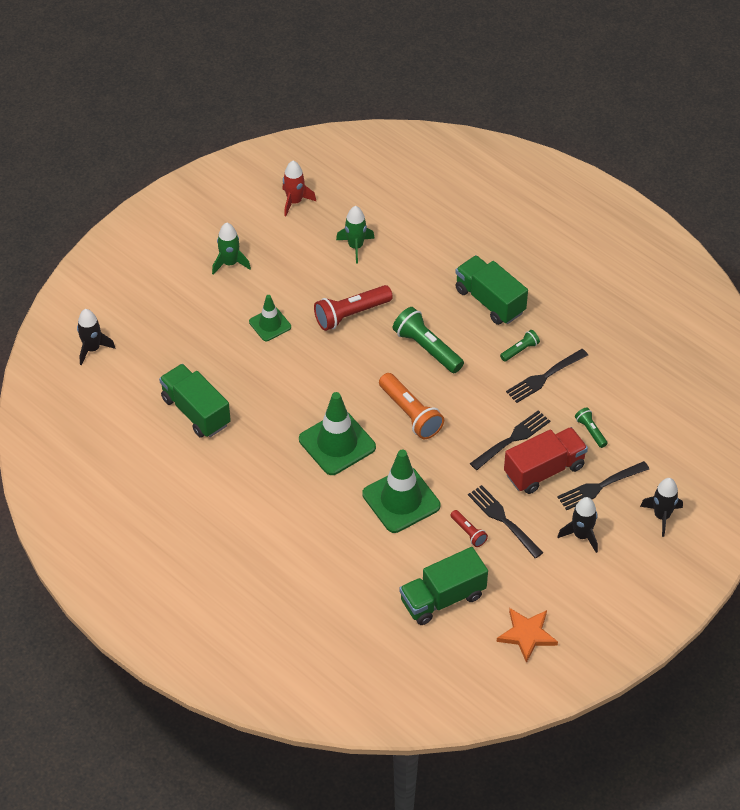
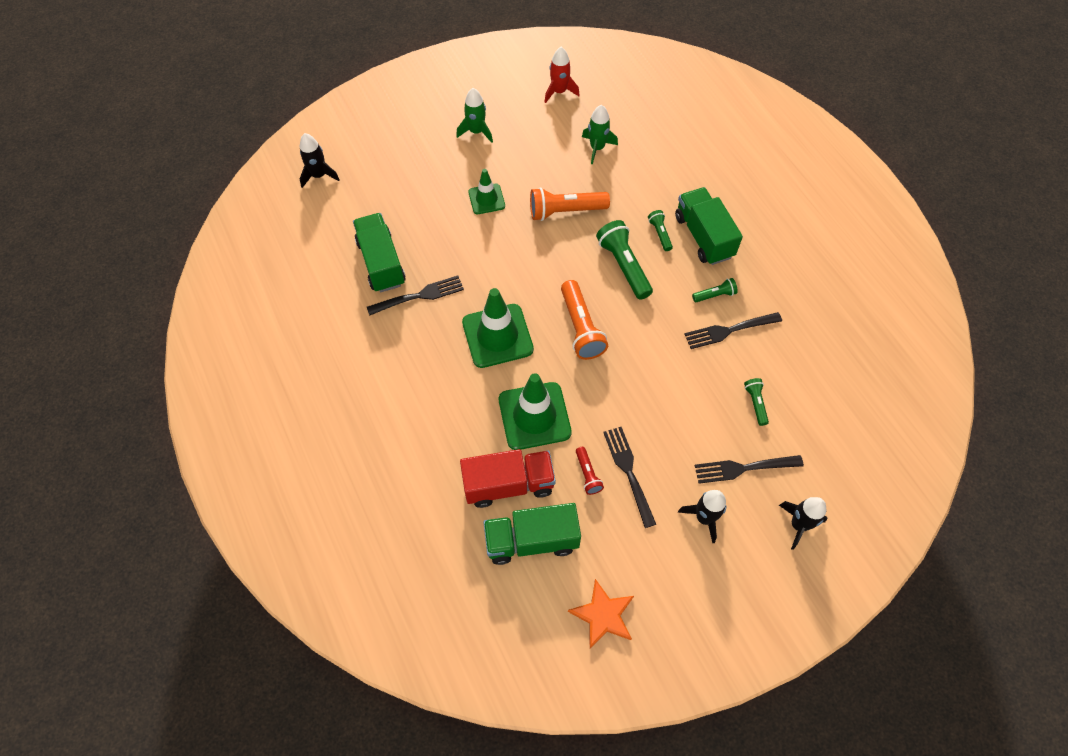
camera: 20 degrees right, 10 degrees up
(351, 314) = (565, 211): red flashlight -> orange flashlight
(448, 310) = (660, 234): none -> green flashlight
(512, 439) = (672, 386): black fork -> black fork (419, 296)
(544, 470) = (691, 431): red truck -> red truck (508, 484)

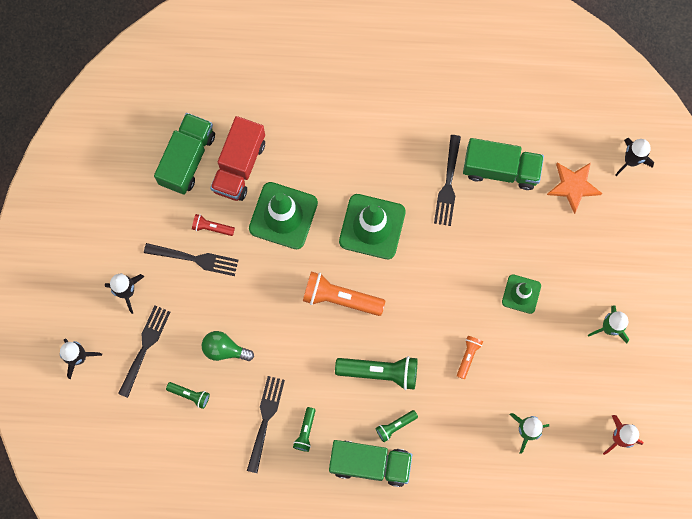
camera: 120 degrees right, 15 degrees up
(565, 211) = (468, 356): orange flashlight -> orange flashlight, size x0.53
(603, 615) = (105, 177): orange star -> orange star (573, 186)
(660, 234) = (395, 426): green flashlight -> green flashlight turned 135 degrees clockwise
(694, 397) = (224, 349): none -> green light bulb

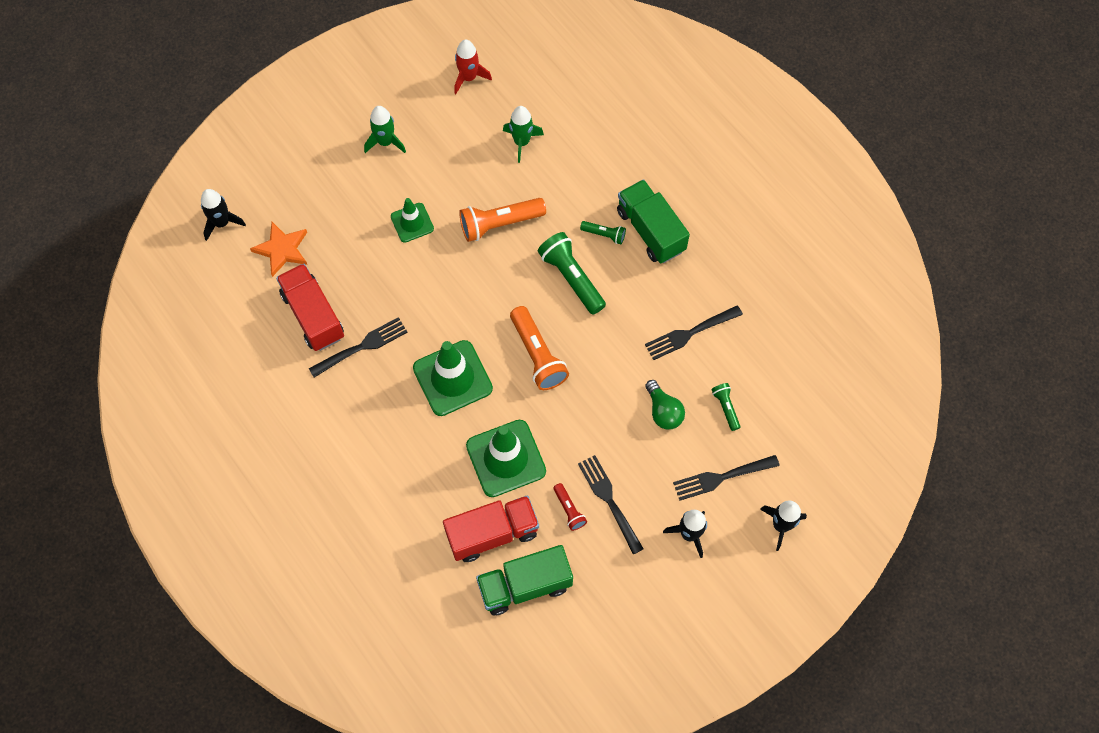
camera: 130 degrees left, 10 degrees down
(305, 431) = (670, 296): green flashlight -> none
(468, 356) = (499, 224): orange flashlight -> orange flashlight, size x1.90
(500, 169) = (313, 315): green truck -> red truck

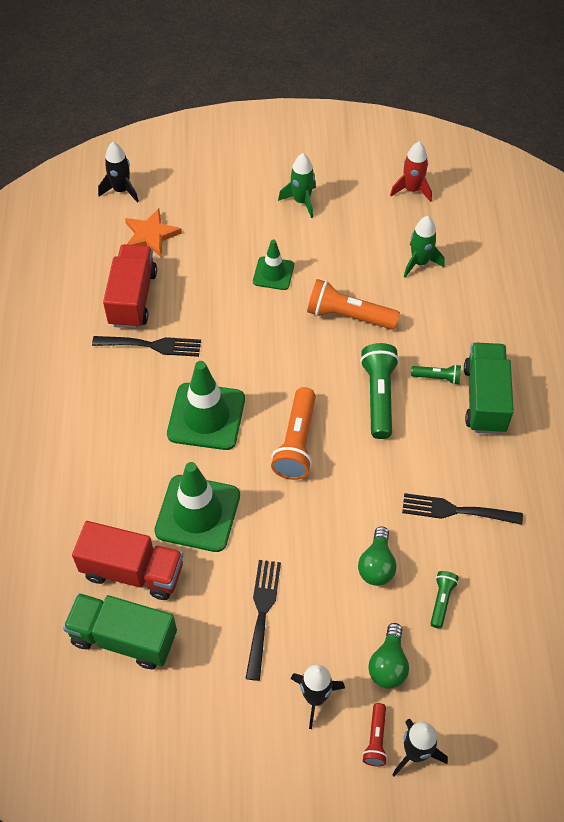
camera: 35 degrees right, 10 degrees down
(569, 510) = (218, 596): red flashlight -> red flashlight (375, 739)
(604, 235) = (437, 378): green flashlight -> green flashlight turned 45 degrees counterclockwise
(721, 477) = (388, 664): black fork -> green light bulb

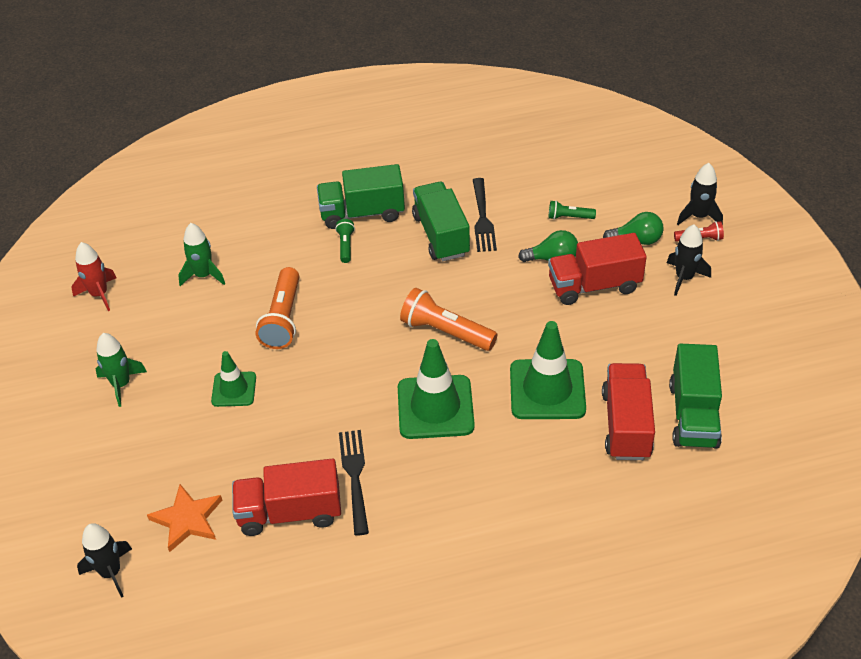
camera: 100 degrees left, 10 degrees down
(262, 613) = (627, 324): black fork -> none
(296, 443) = (446, 332): orange flashlight -> orange flashlight turned 150 degrees counterclockwise
(326, 596) = (594, 285): none -> red truck
(379, 396) = (377, 282): green flashlight -> none
(436, 465) = (441, 235): none -> green truck

